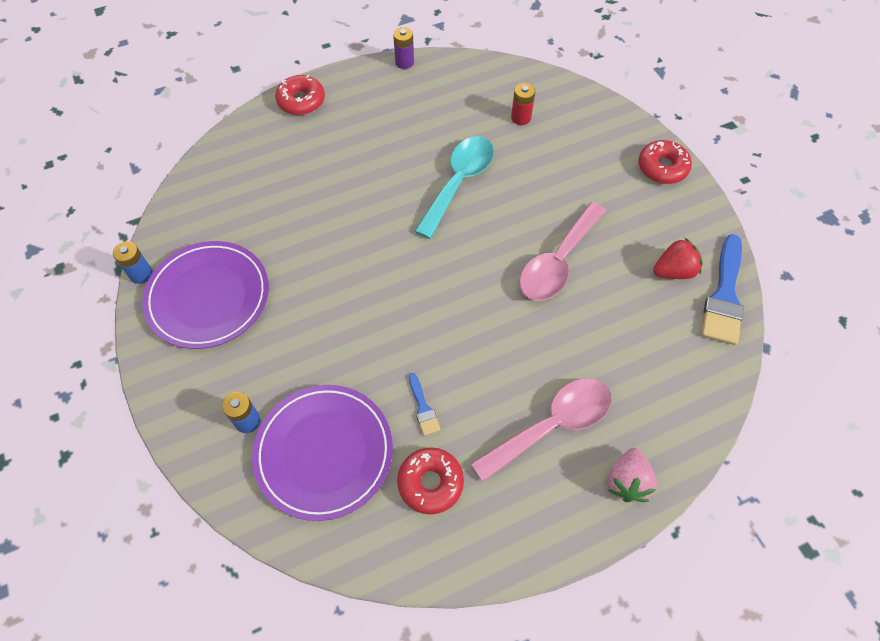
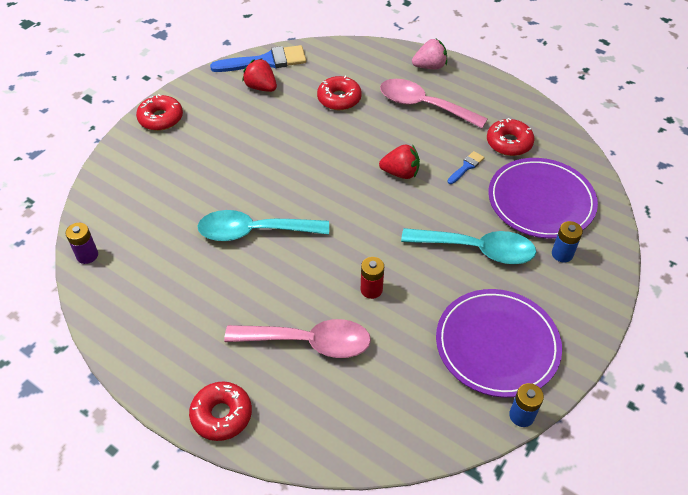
camera: 120 degrees left, 10 degrees down
(311, 345) = (477, 250): none -> turquoise spoon
(404, 62) = (111, 348): purple battery -> purple battery (87, 255)
(455, 336) = (400, 173): none -> red strawberry
(521, 118) = (149, 221): red battery -> red battery (371, 289)
(558, 261) = (294, 144): pink spoon -> pink spoon (308, 342)
(613, 339) = (339, 99): none -> red donut

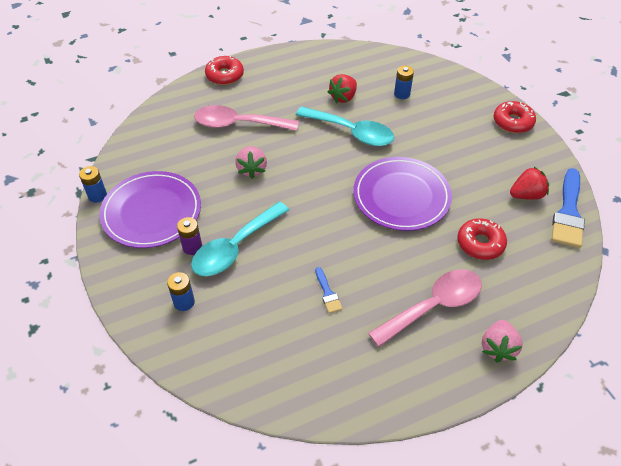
camera: 120 degrees right, 0 degrees up
(87, 255) = (386, 56): purple battery -> purple battery (192, 247)
(160, 214) = (402, 94): none -> blue battery
(254, 231) = (351, 132): turquoise spoon -> turquoise spoon turned 90 degrees clockwise
(308, 342) = (239, 124): pink spoon -> pink spoon turned 60 degrees clockwise
(371, 289) = (252, 169): red battery -> pink strawberry
(400, 173) = (352, 241): red strawberry -> red strawberry (343, 97)
(509, 143) = (335, 348): red donut -> none
(541, 201) = (247, 325): purple plate -> purple plate (401, 196)

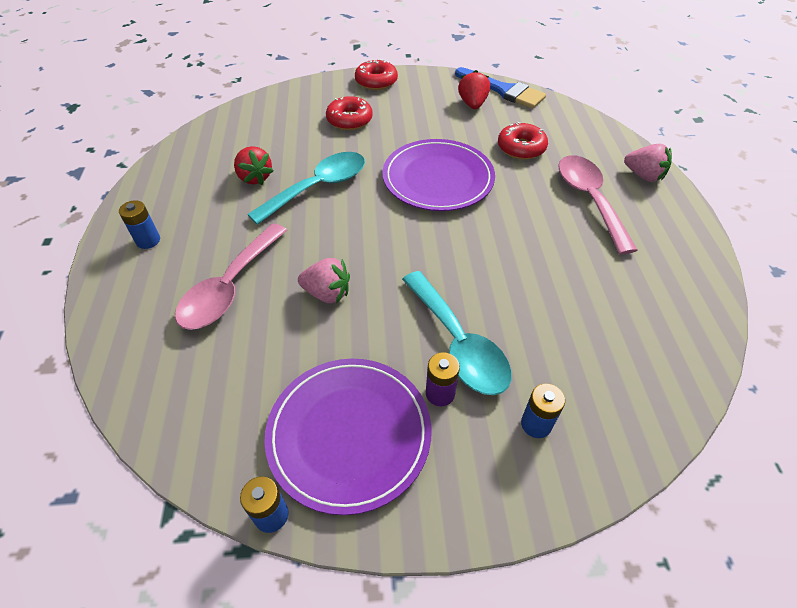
camera: 70 degrees left, 0 degrees up
(224, 75) = (114, 279): red donut -> red donut (349, 120)
(327, 293) = (555, 273): blue brush -> none
(402, 94) = (284, 134): blue battery -> blue battery (148, 240)

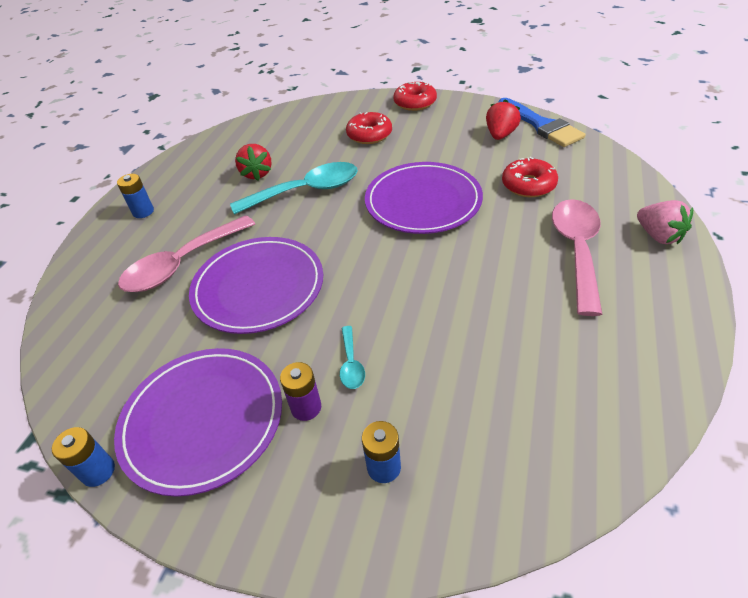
camera: 25 degrees right, 5 degrees down
(327, 293) = (258, 287): pink strawberry -> purple plate
(457, 343) = (351, 364): turquoise spoon -> turquoise spoon, size x0.45

